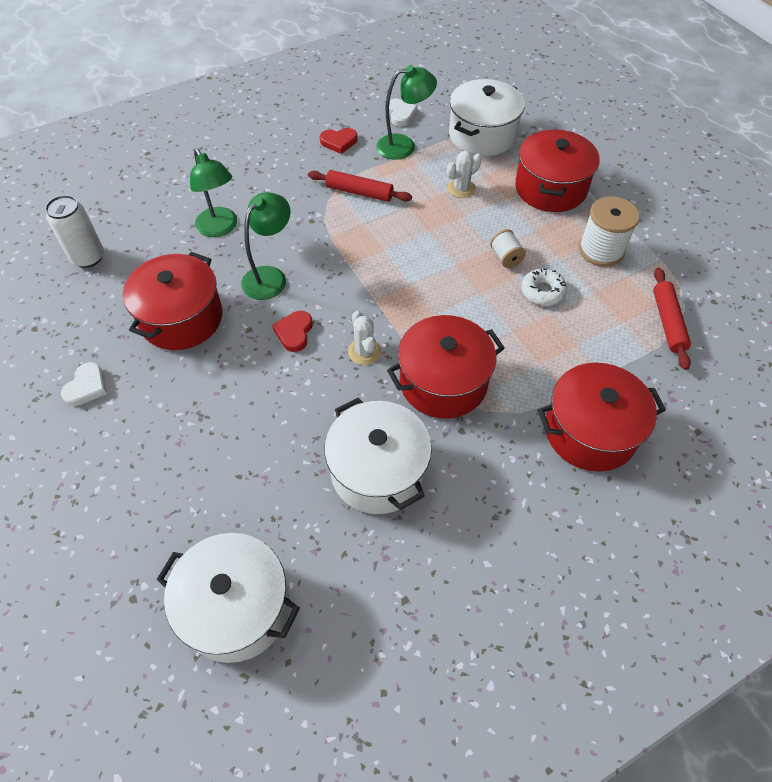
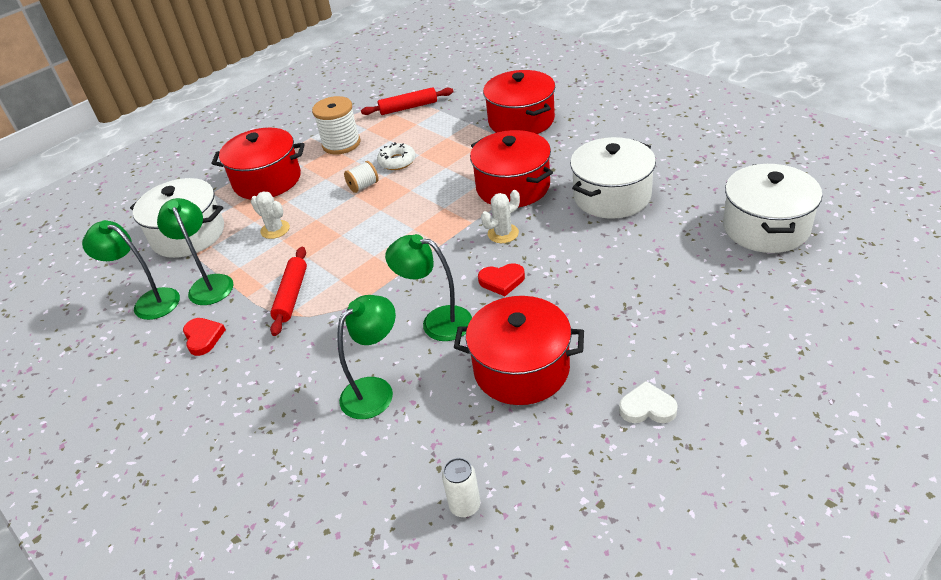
camera: 100 degrees left, 15 degrees down
(88, 257) = (465, 506): white can -> white can, size x0.65
(400, 114) = (149, 302): white heart -> green lamp

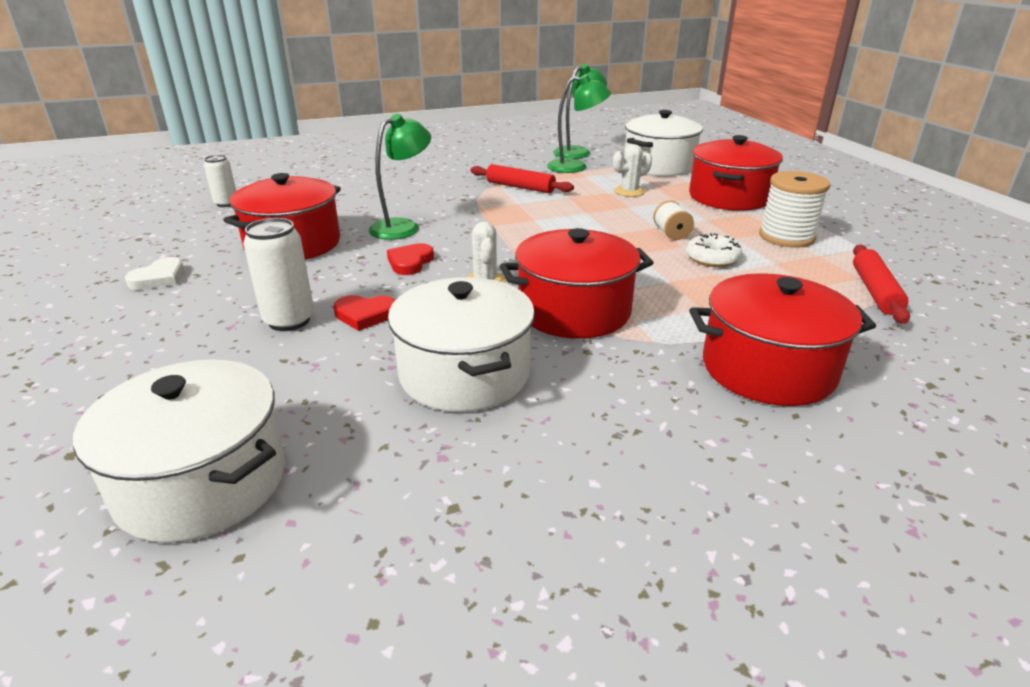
camera: 110 degrees right, 10 degrees down
(203, 337) = (510, 161): red heart -> red heart (365, 315)
(375, 390) = (367, 197): green lamp -> none
(629, 288) = (289, 320): none -> white can

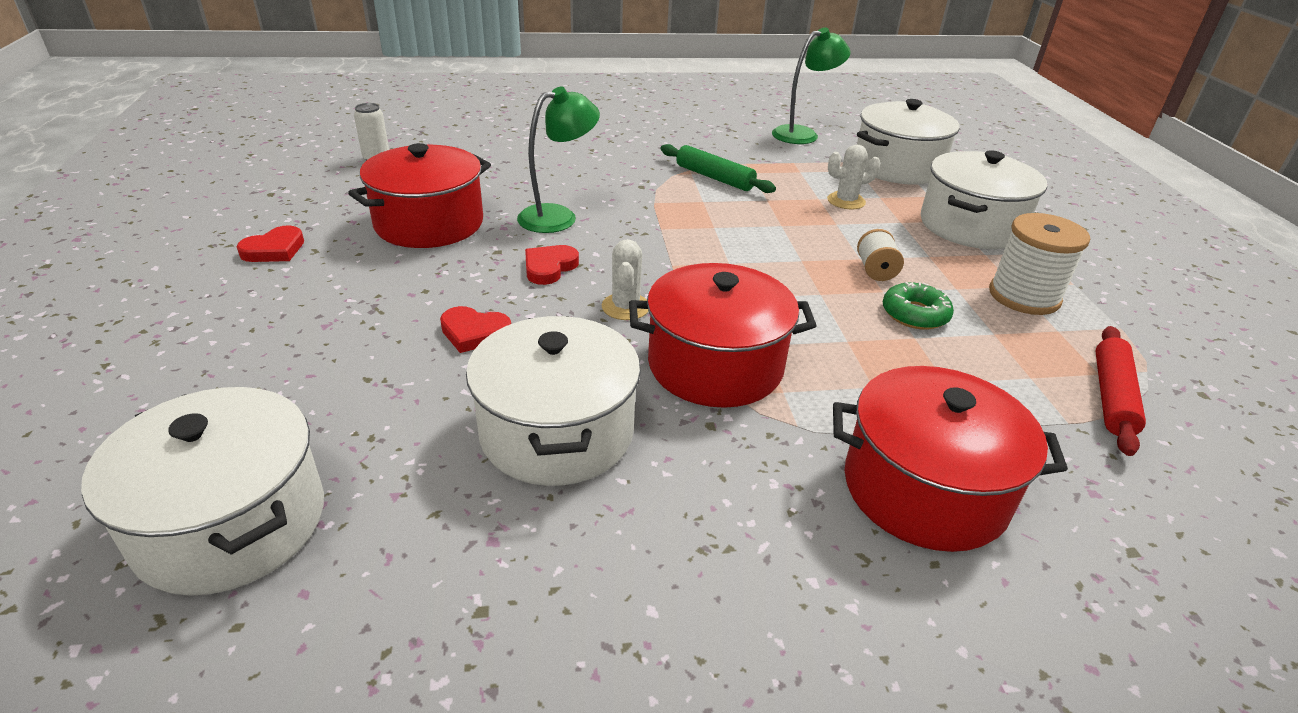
camera: 10 degrees right, 5 degrees up
(159, 278) = (274, 250): white heart -> red heart
(289, 320) = (390, 327): white can -> none
(520, 187) = (714, 178): red rolling pin -> green rolling pin
(575, 167) = (792, 156): green lamp -> none
(712, 258) = (915, 314): white donut -> green donut
(729, 197) = (970, 226): red pot -> white pot

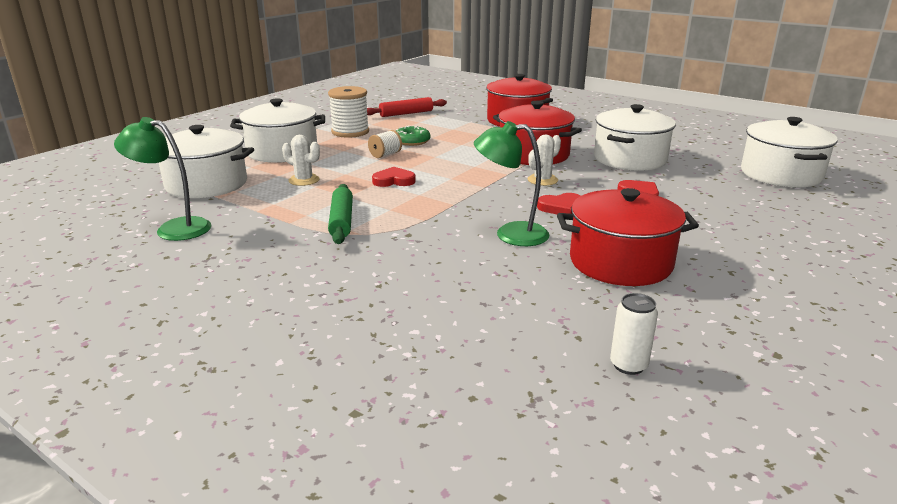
camera: 135 degrees left, 10 degrees down
(274, 250) = (768, 283): red heart -> red heart (394, 181)

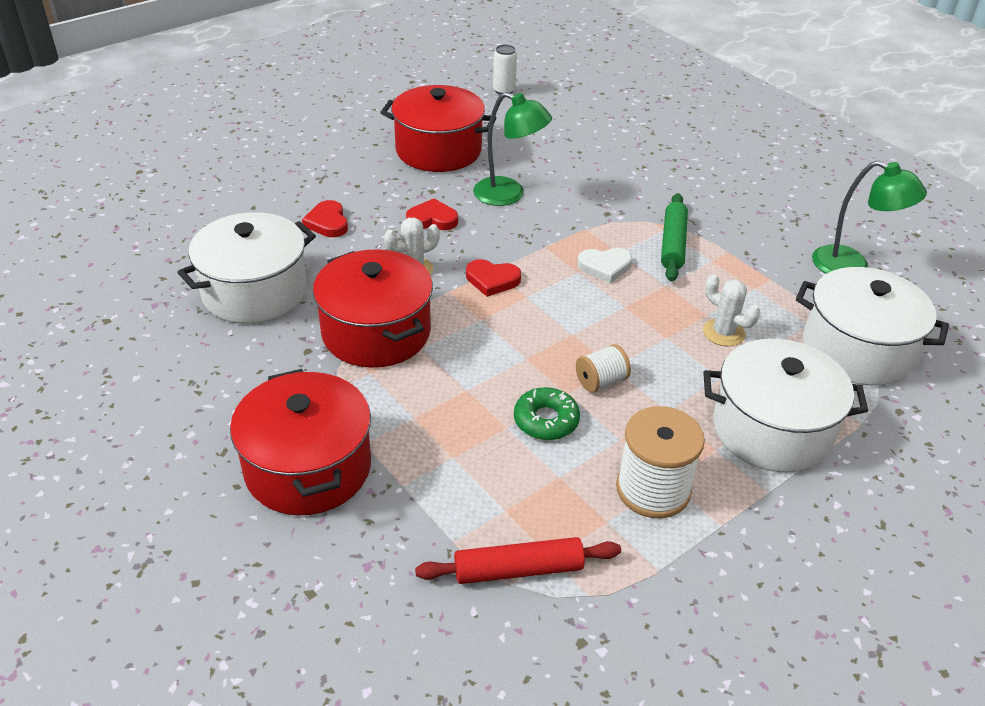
camera: 165 degrees left, 15 degrees up
(394, 181) = (602, 306): red heart -> red heart (492, 280)
(398, 200) = (605, 267): none -> white heart
(781, 174) = (120, 222): white pot -> none

